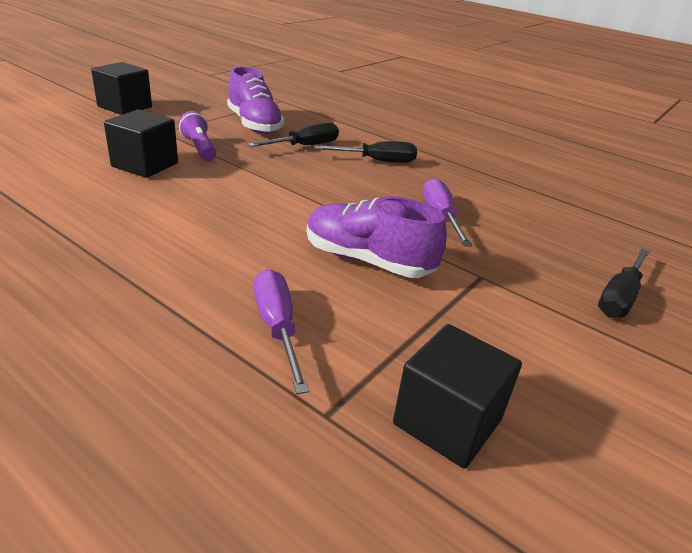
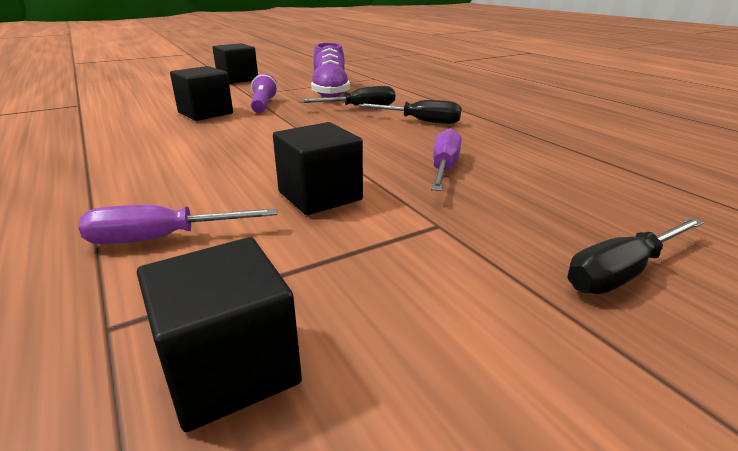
camera: 25 degrees right, 5 degrees down
(277, 327) = (162, 238): purple screwdriver -> purple screwdriver turned 105 degrees counterclockwise
(368, 261) = (320, 196): purple shoe -> black cube

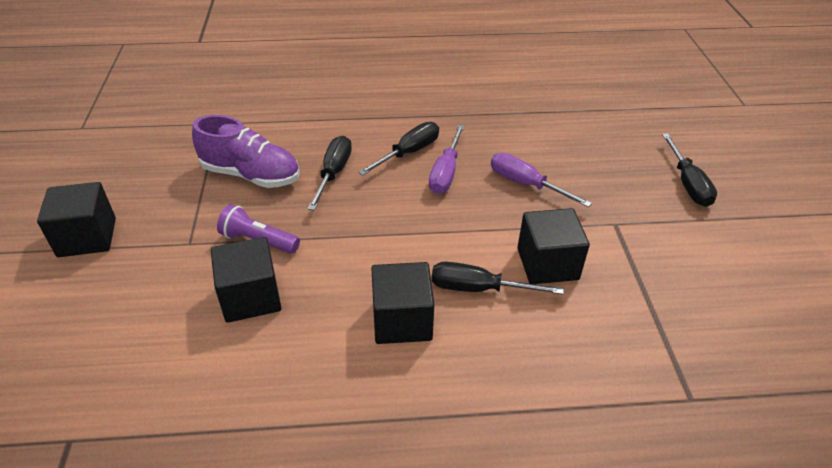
camera: 65 degrees left, 15 degrees up
(162, 238) = (586, 365): purple screwdriver -> purple screwdriver (446, 173)
(230, 369) = (736, 348): black cube -> black cube (402, 320)
(257, 172) = (478, 289): none -> black screwdriver

